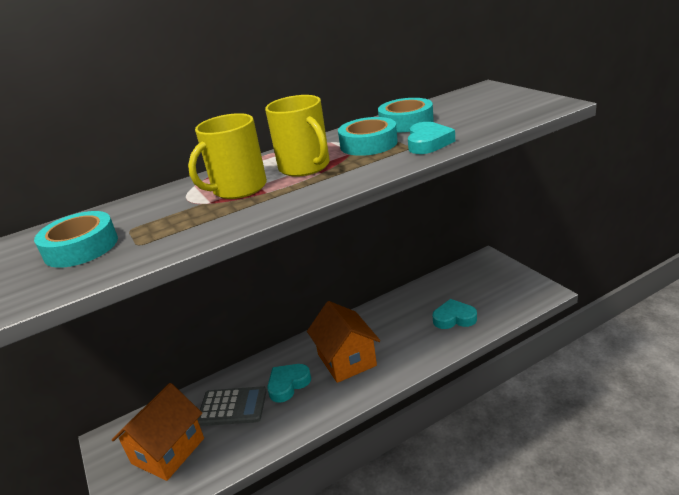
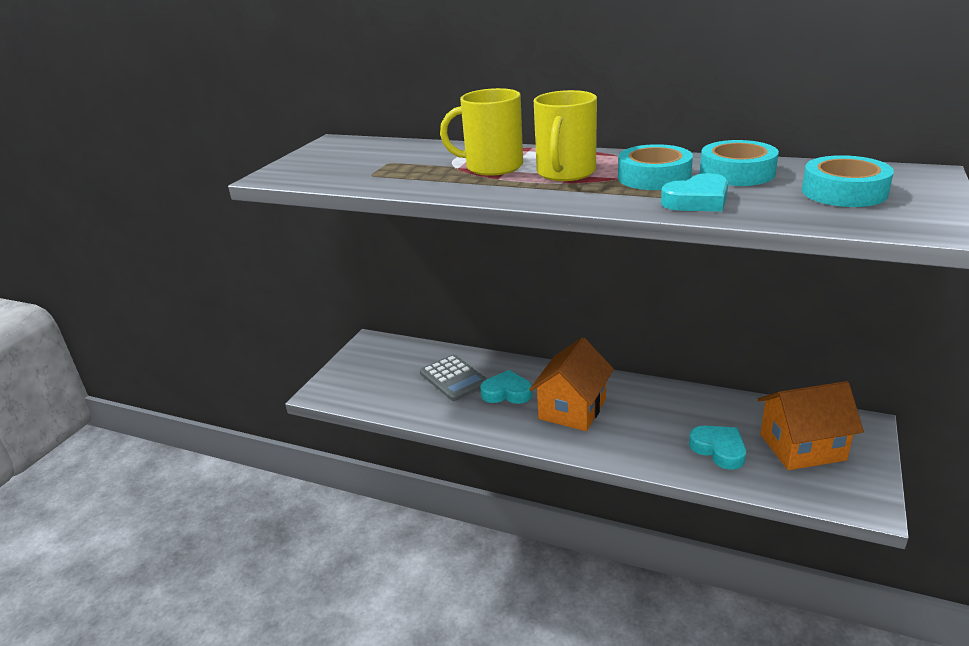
camera: 50 degrees right, 0 degrees up
(81, 247) = (350, 161): turquoise tape -> turquoise tape (844, 192)
(168, 451) = (385, 375): orange house -> orange house (802, 447)

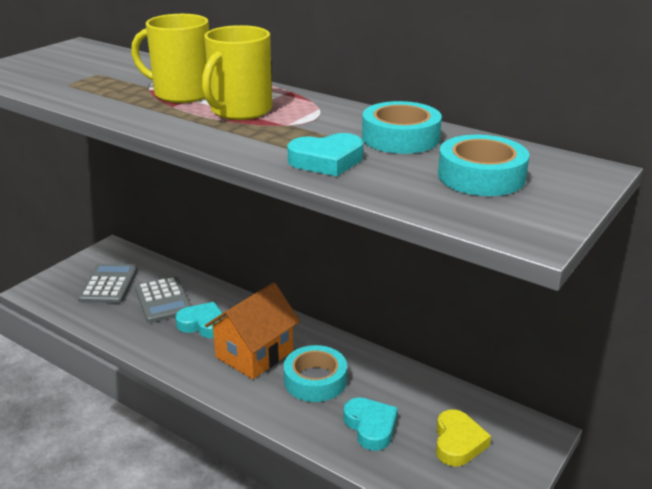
camera: 10 degrees right, 0 degrees up
(391, 374) = (109, 284): none -> grey calculator
(654, 177) = (316, 129): turquoise tape -> turquoise tape (315, 380)
(802, 447) = (458, 442): orange house -> yellow heart

